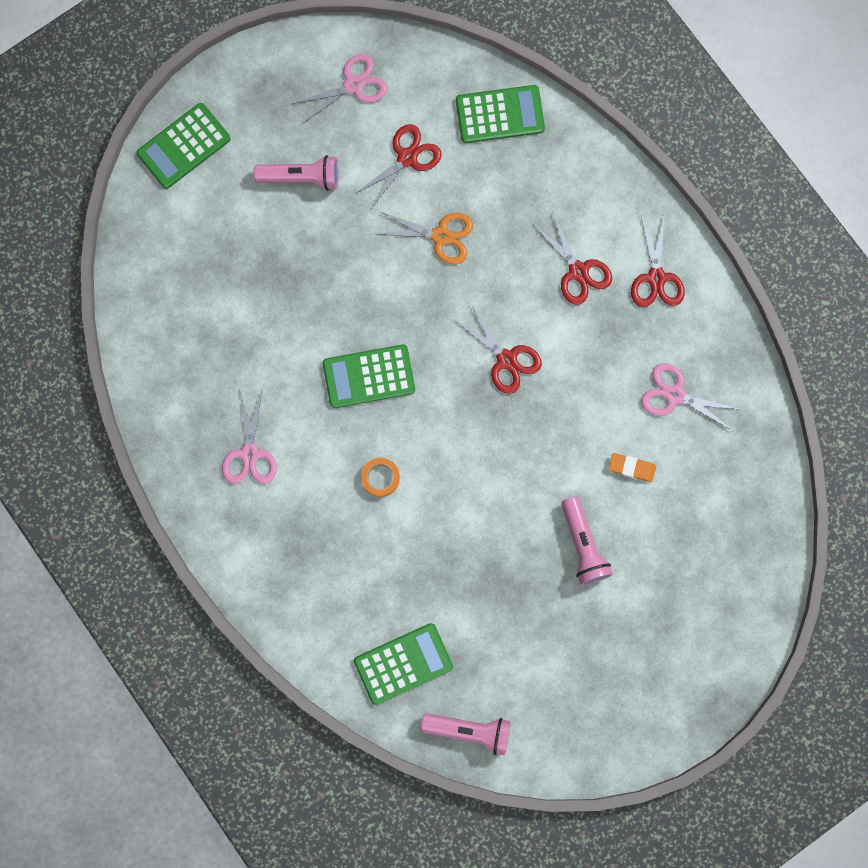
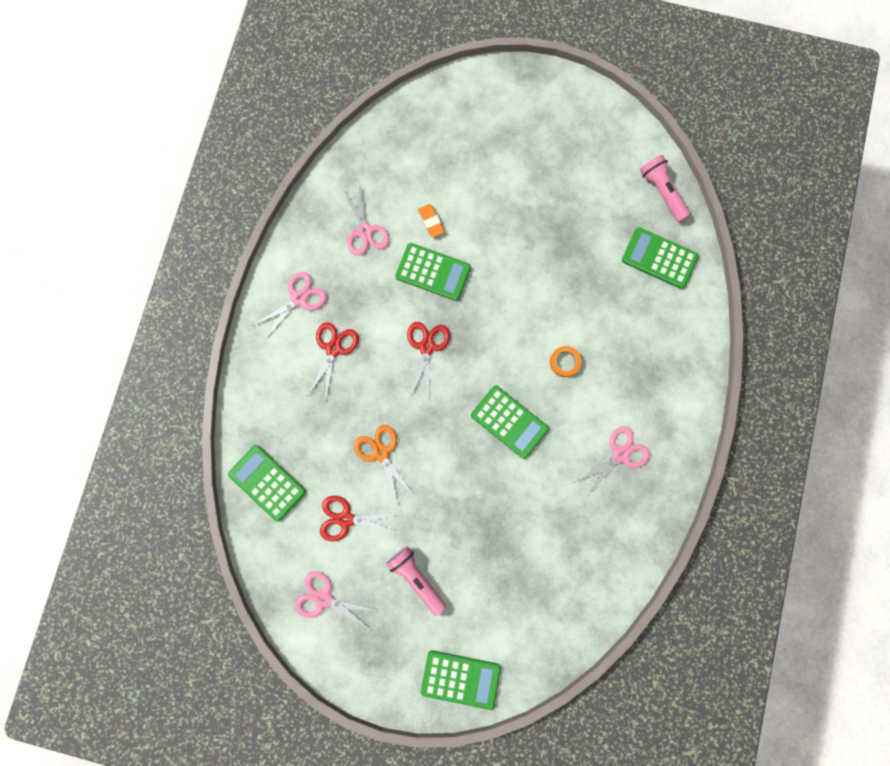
camera: 130 degrees left, 0 degrees up
(576, 426) = (433, 272): none -> green calculator
(583, 545) = (501, 213): pink flashlight -> none
(656, 278) = (299, 298): red scissors -> pink scissors

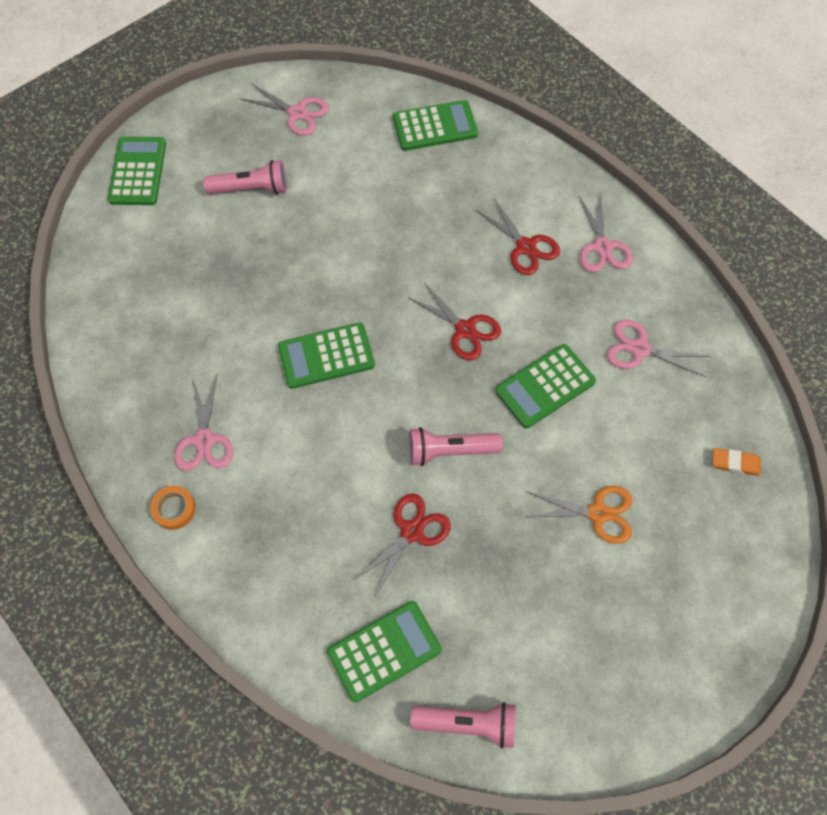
camera: 125 degrees right, 15 degrees down
(323, 598) = (297, 113): pink scissors -> pink scissors turned 60 degrees clockwise
(345, 519) = (351, 166): red scissors -> red scissors (412, 531)
(381, 452) = (389, 227): orange scissors -> orange scissors (598, 513)
(431, 221) = (608, 421): orange eraser -> orange eraser (735, 463)
(460, 679) = (138, 171): green calculator -> green calculator turned 135 degrees clockwise
(517, 301) = (449, 451): none -> pink flashlight
(564, 362) = (344, 452): orange tape -> orange tape (174, 509)

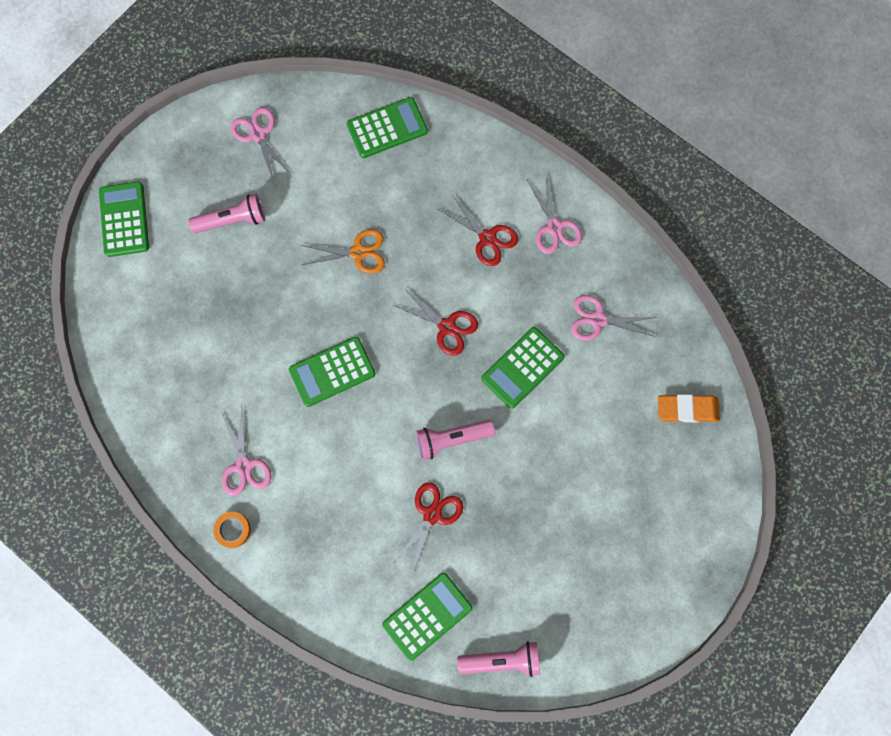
camera: 10 degrees left, 10 degrees up
(297, 113) = (258, 134): pink scissors -> pink scissors turned 135 degrees counterclockwise
(598, 513) = (581, 472): orange scissors -> orange scissors (358, 252)
(735, 463) = (687, 409): orange eraser -> orange eraser, size x1.53

